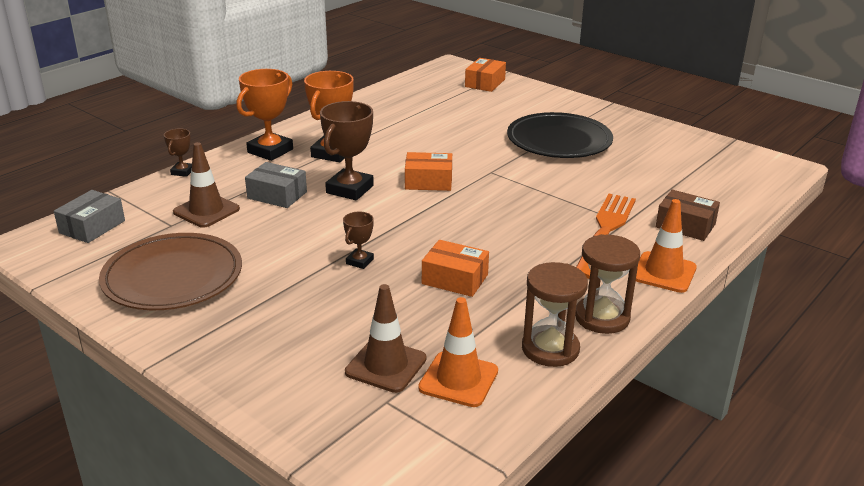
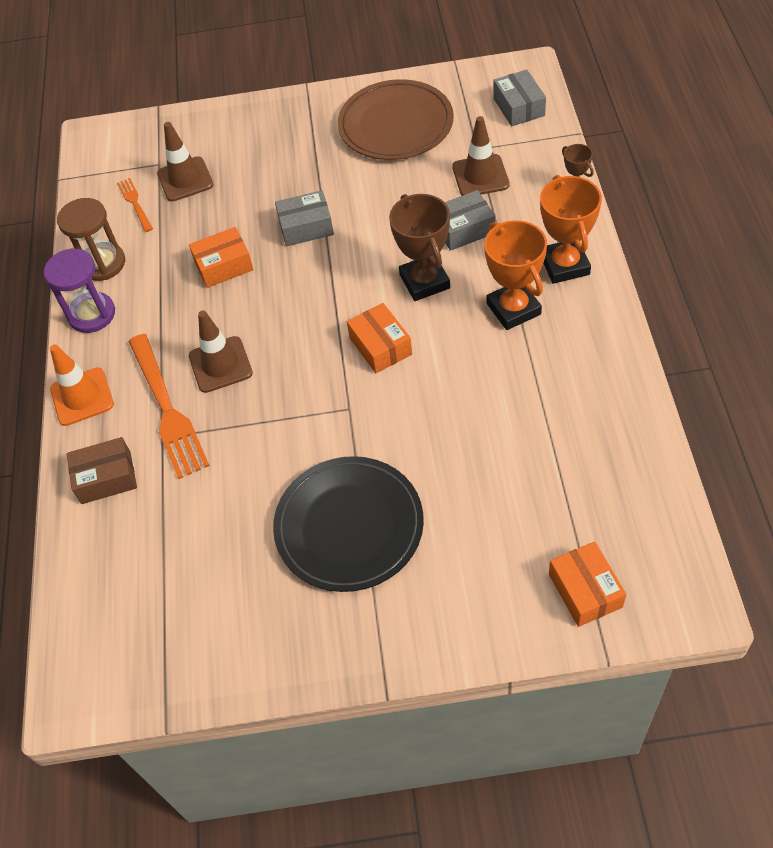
camera: 140 degrees right, 25 degrees up
(359, 261) = (306, 227): brown trophy -> grey box
(428, 181) = (380, 346): orange box -> orange box turned 75 degrees counterclockwise
(458, 379) = (135, 203): orange traffic cone -> orange fork
(539, 230) = (220, 364): none -> brown traffic cone
(602, 317) = (92, 314): brown hourglass -> purple hourglass

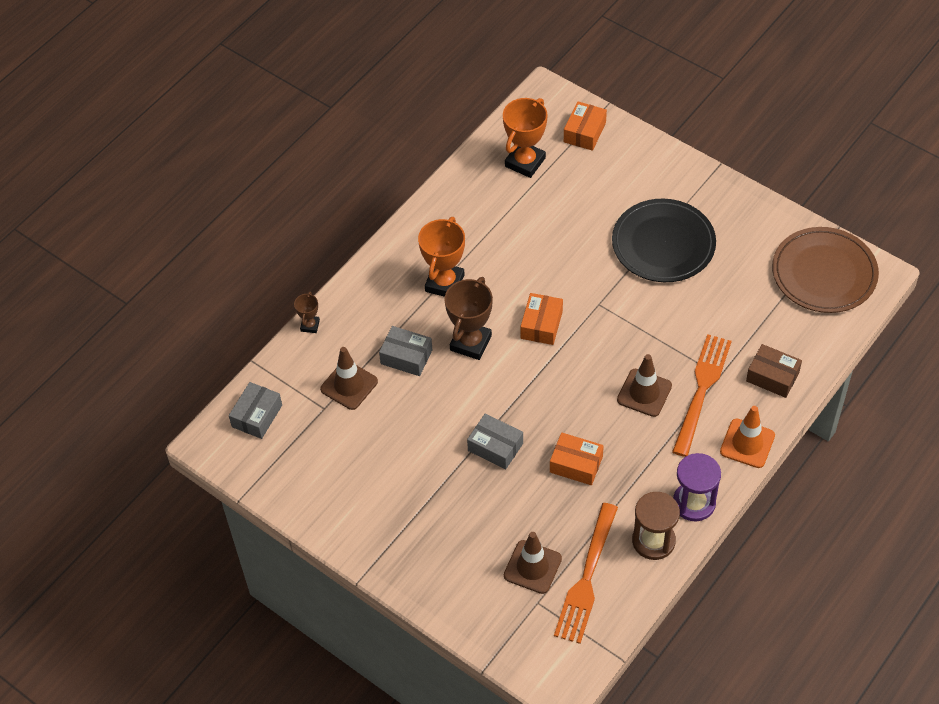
camera: 140 degrees left, 0 degrees up
(135, 203) = (587, 577): orange fork -> orange fork, size x1.97
(396, 125) = (346, 478): brown plate -> brown plate (824, 273)
(565, 265) = (384, 283): orange trophy -> orange trophy (525, 162)

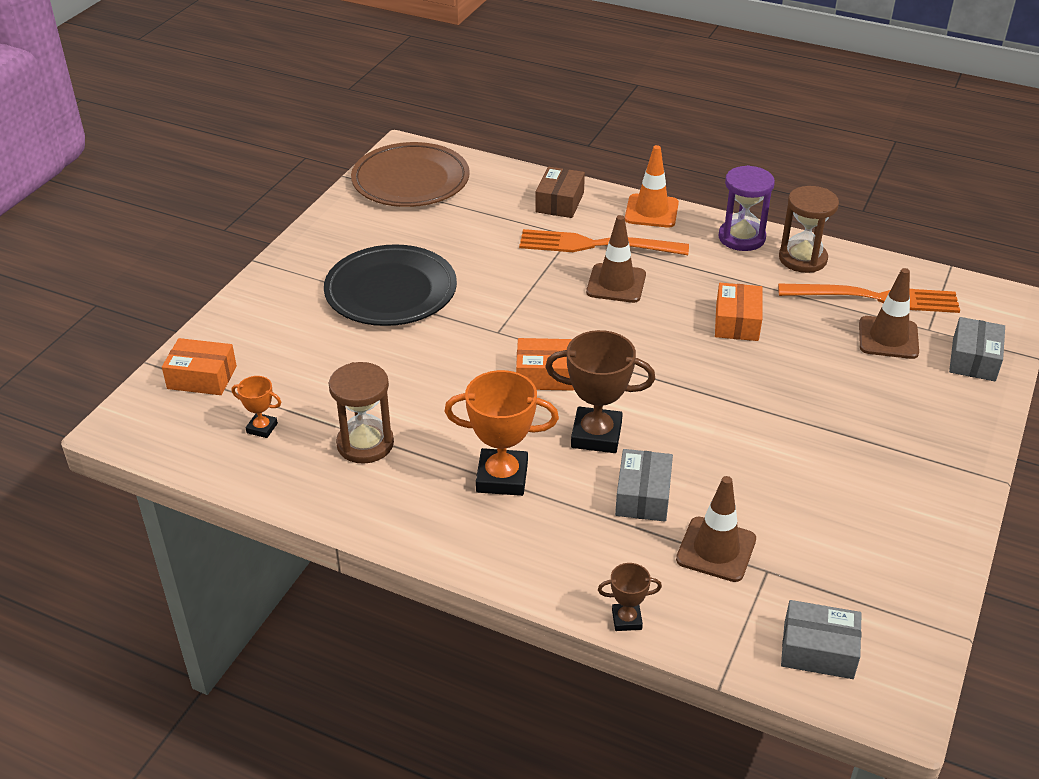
camera: 105 degrees left, 15 degrees down
(495, 214) = (365, 444): none -> brown hourglass
(495, 447) = (746, 389): grey box -> grey box (973, 360)
(525, 162) = (262, 428): orange trophy -> orange trophy, size x0.51

